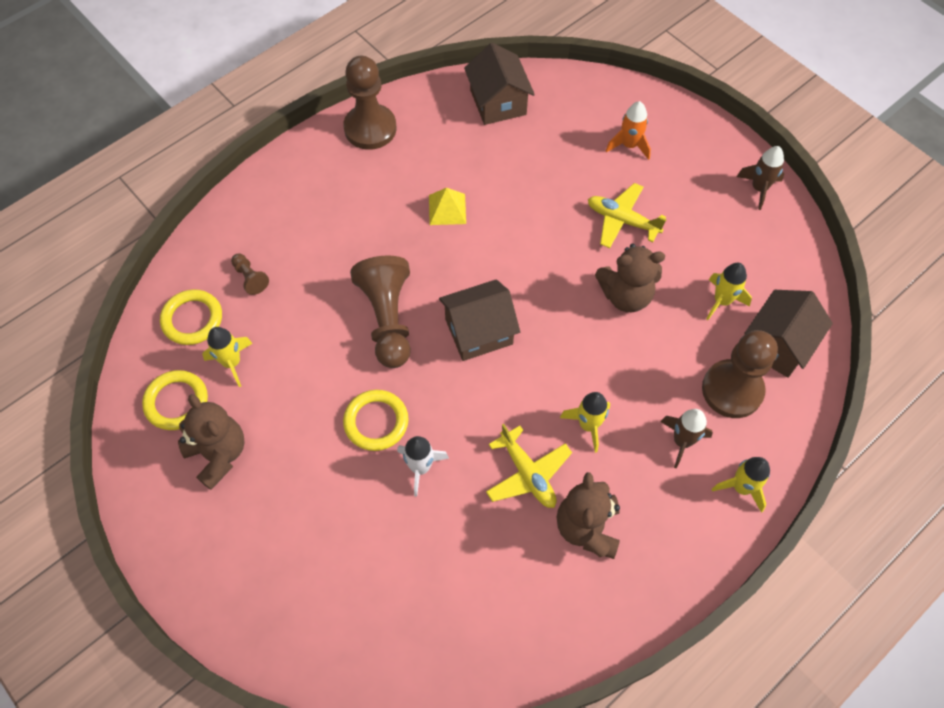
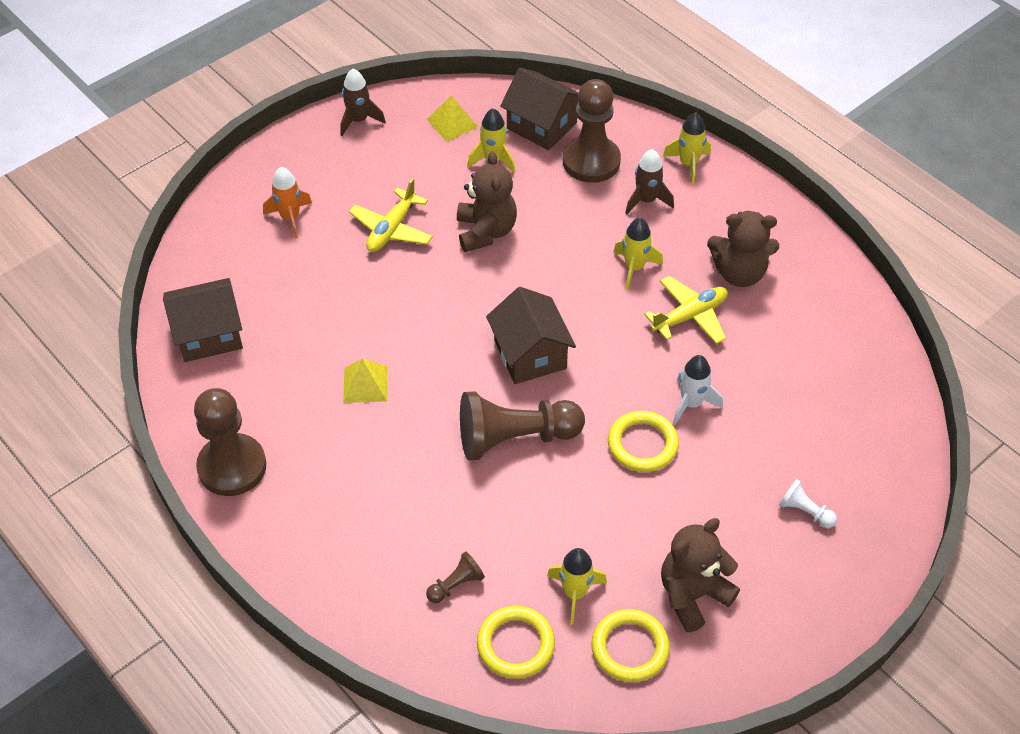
camera: 90 degrees left, 10 degrees down
(293, 561) = (805, 511): none -> white pawn
(768, 265) = (452, 123): none -> yellow pyramid

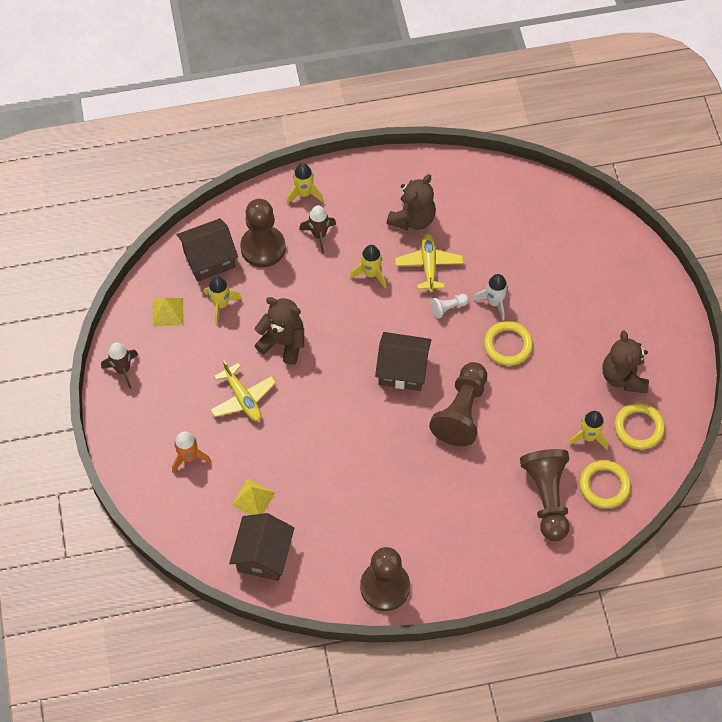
camera: 60 degrees left, 10 degrees up
(365, 384) = (366, 477): yellow pyramid -> yellow pyramid (253, 498)
(456, 585) = (547, 497): brown pawn -> brown pawn, size x2.21
(805, 511) = (602, 288): white pawn -> white pawn (448, 308)

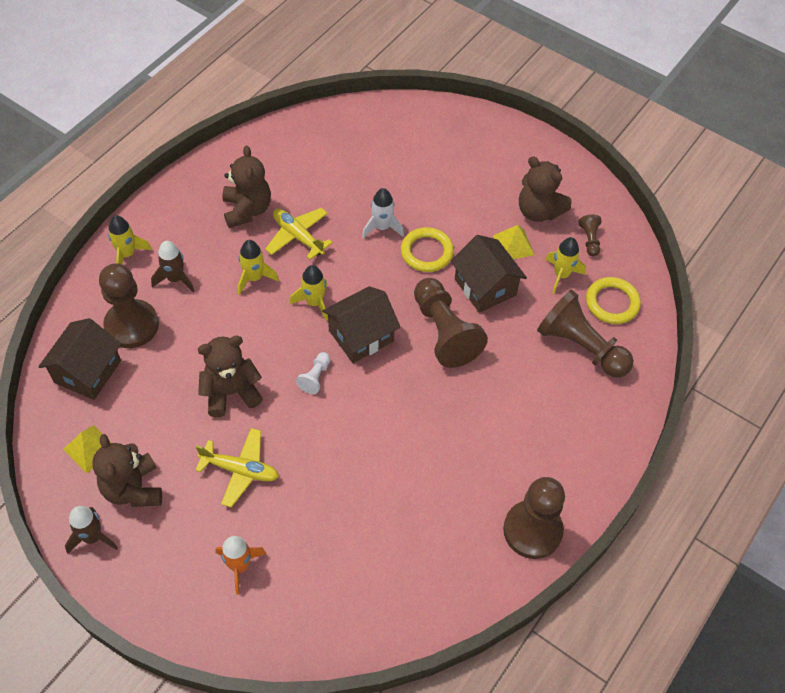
camera: 45 degrees left, 5 degrees down
(170, 358) = (133, 489): none -> brown teddy bear
(221, 305) = (138, 403): yellow rocket -> yellow rocket (314, 302)
(253, 498) = (339, 553): yellow pyramid -> yellow pyramid (513, 245)
(263, 555) = (399, 596): brown house -> brown house (485, 287)
(448, 308) = (348, 258): white pawn -> white pawn (315, 377)
(638, 427) = (589, 240): yellow ring -> brown pawn

